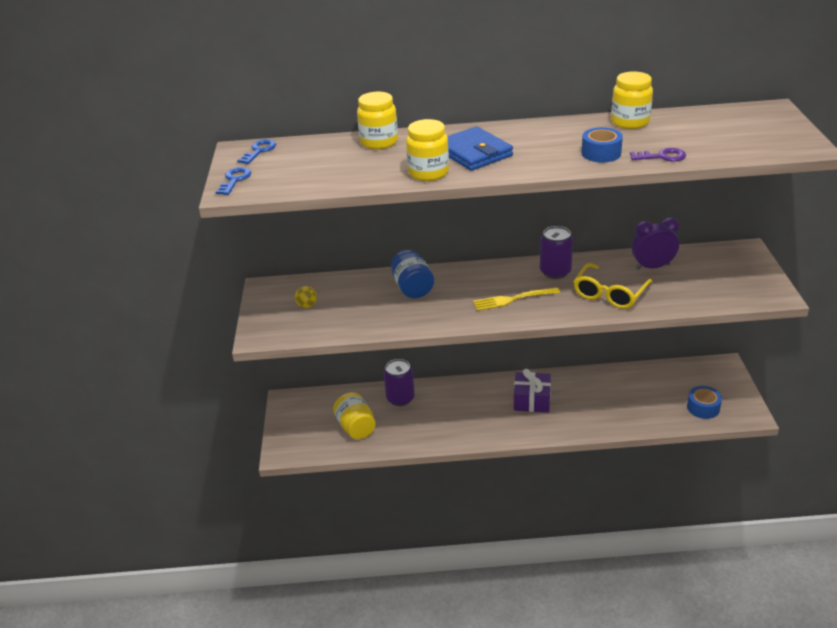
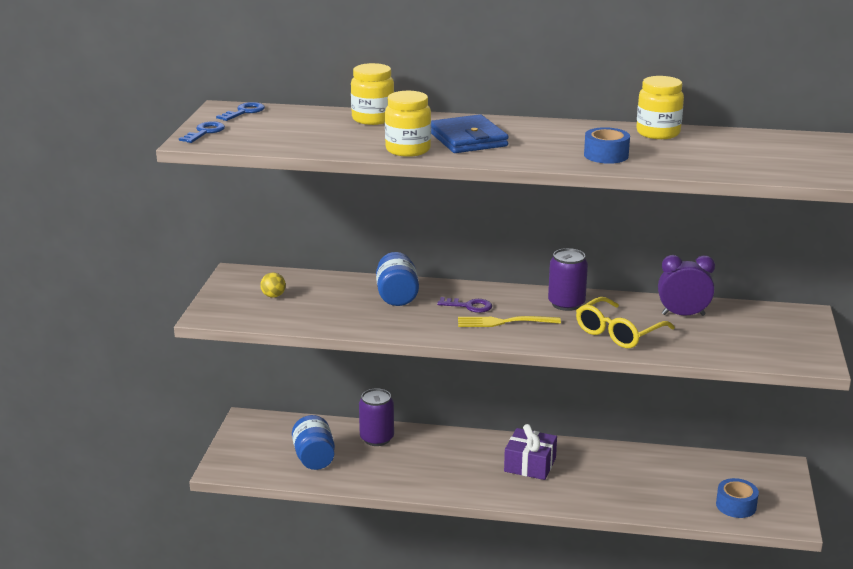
camera: 10 degrees right, 10 degrees down
(356, 427) = (314, 458): yellow jar -> blue jar
(662, 156) = (672, 166): purple key -> purple key (469, 306)

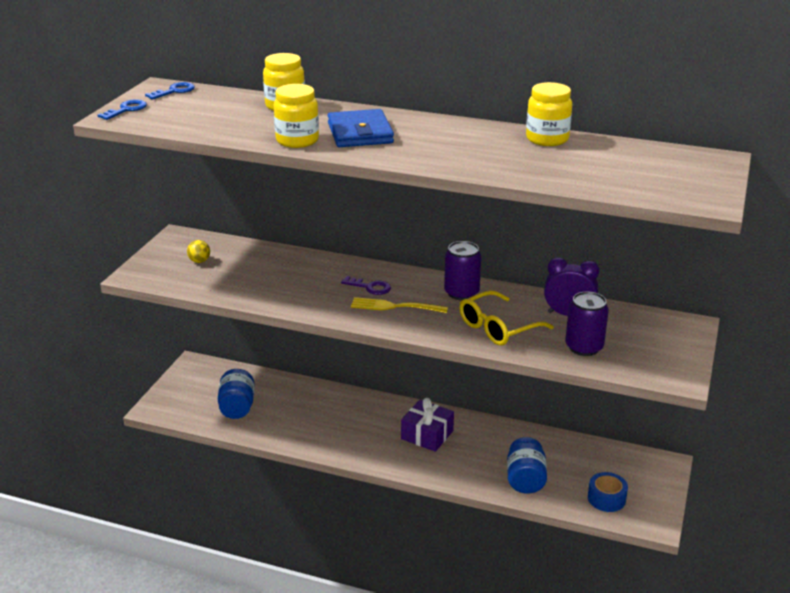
camera: 10 degrees right, 5 degrees up
(377, 438) = (299, 394): purple can -> purple can (584, 347)
(397, 296) = (309, 271): blue jar -> blue jar (525, 479)
(606, 155) = (482, 160): blue tape -> none

